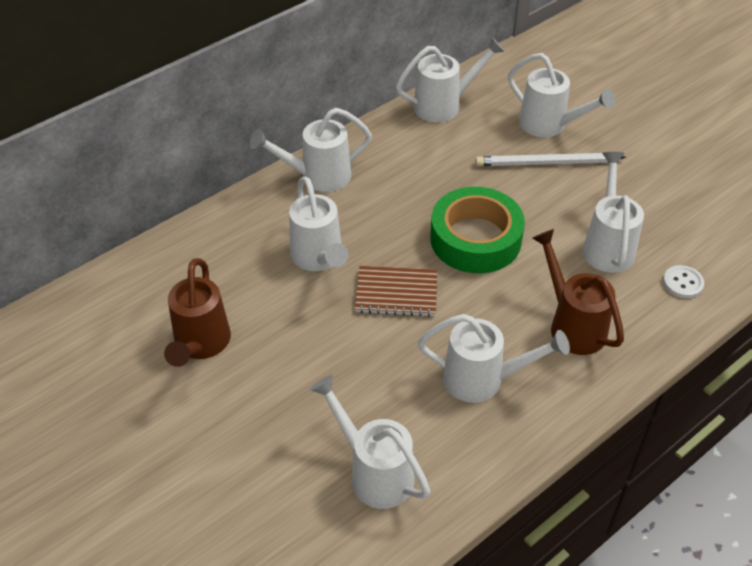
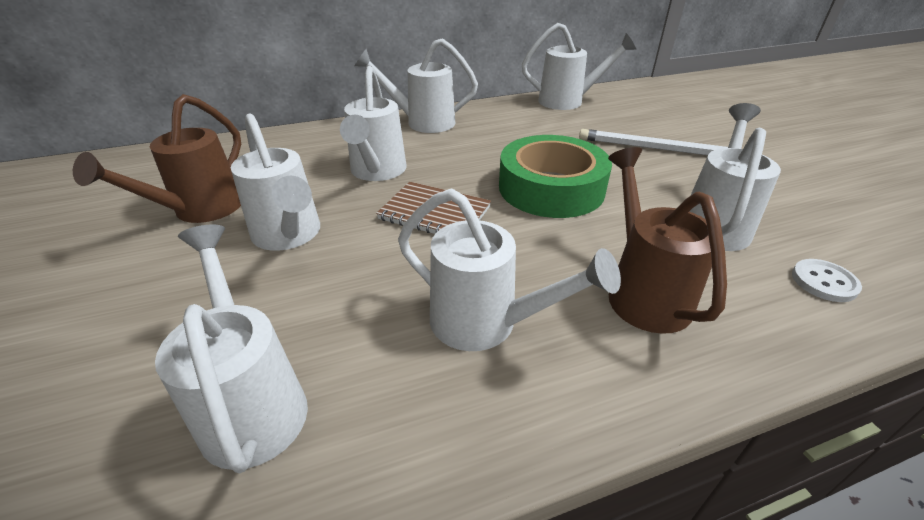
camera: 20 degrees right, 10 degrees down
(549, 125) = (668, 126): white watering can -> white watering can (289, 236)

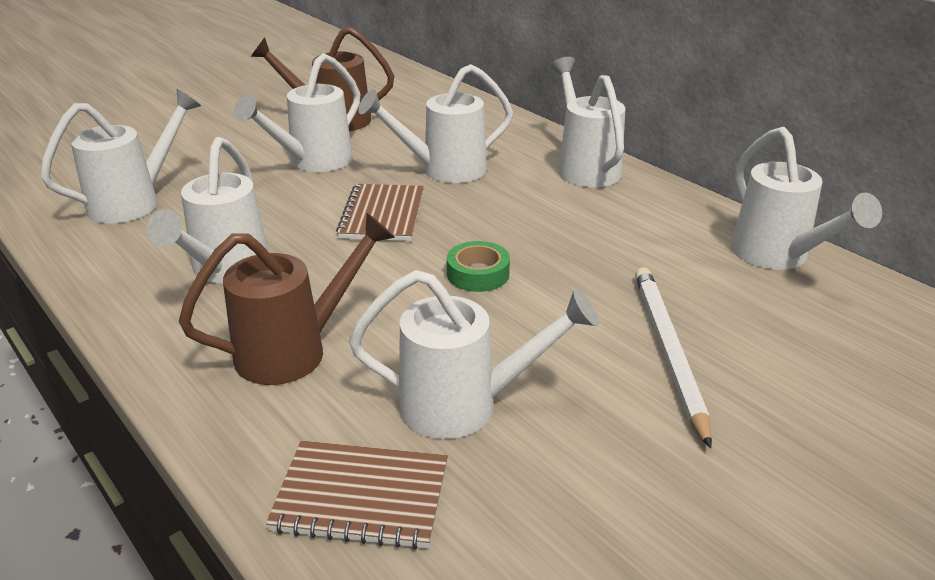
camera: 70 degrees right, 5 degrees down
(551, 188) = (478, 274): green tape -> green tape, size x0.46
(824, 282) = (361, 497): white button -> brown notebook

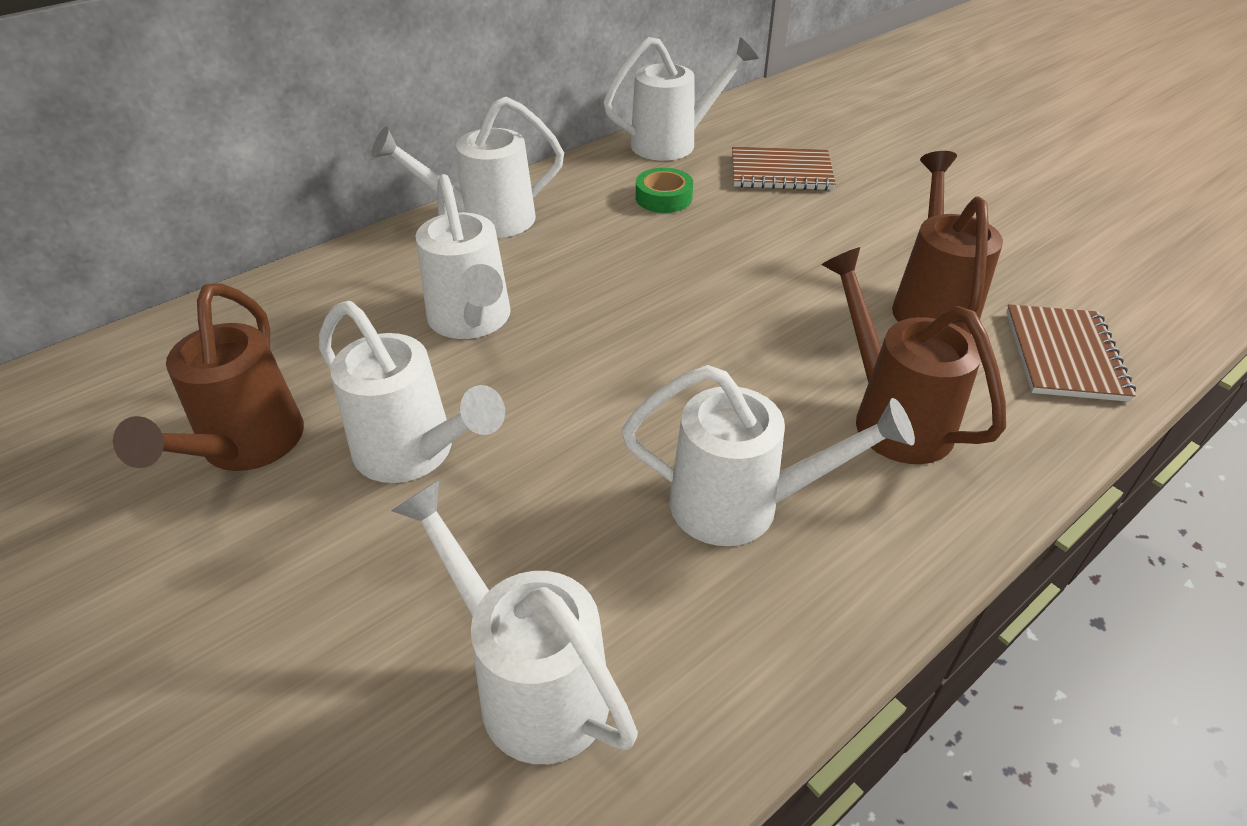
camera: 90 degrees left, 10 degrees up
(382, 215) = (593, 370): brown notebook -> brown notebook (781, 172)
(464, 406) = (931, 304): white watering can -> brown watering can
(478, 274) = (722, 296): green tape -> green tape (663, 198)
(668, 351) = (823, 205): white pencil -> none

